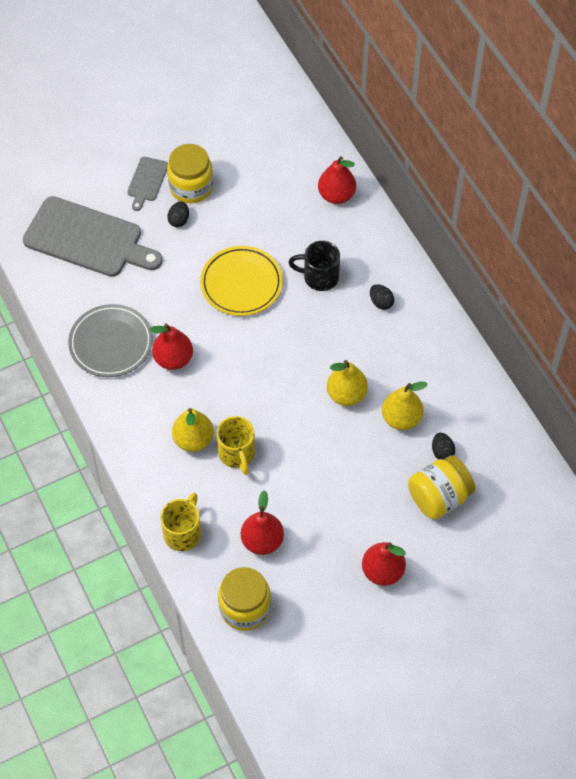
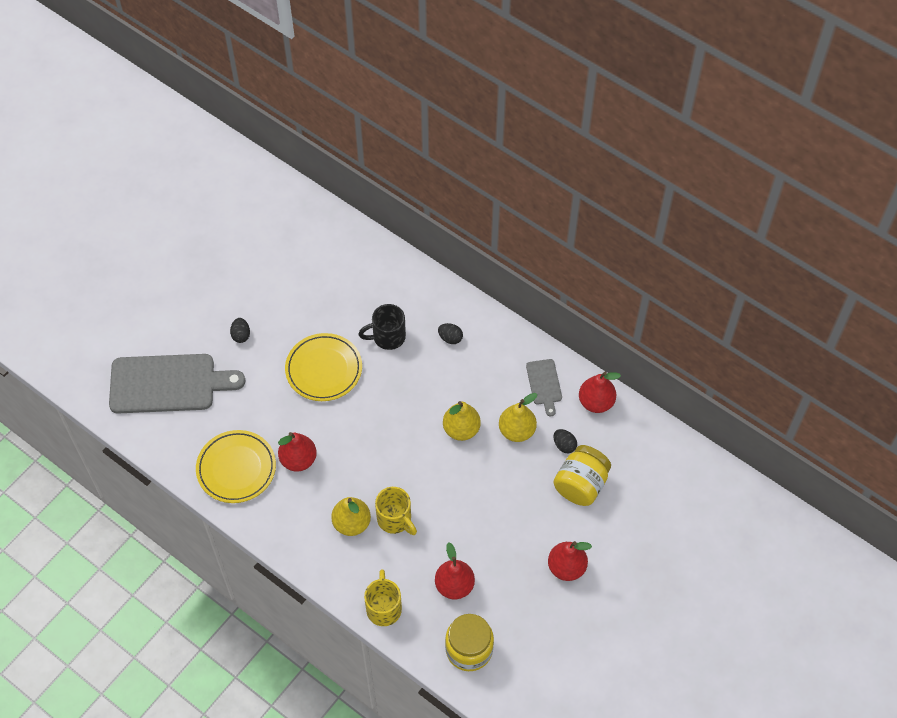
camera: 25 degrees left, 0 degrees up
(111, 343) = (236, 468): grey plate -> yellow plate
(147, 181) = (195, 311): grey cutting board -> grey cutting board (544, 384)
(191, 187) = (236, 301): yellow jar -> none
(336, 195) = (366, 260): red pear -> red pear (596, 402)

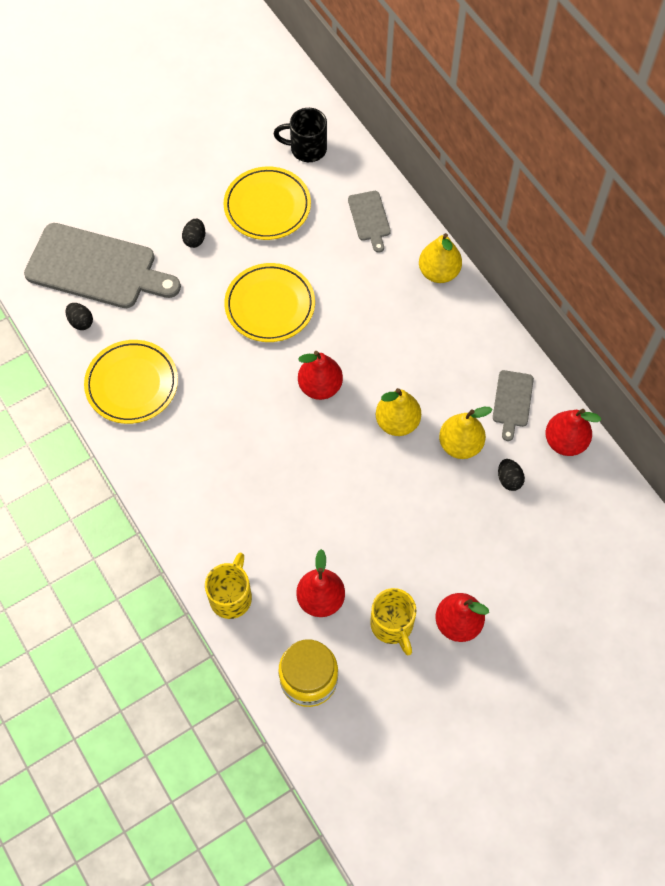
camera: 20 degrees right, 5 degrees up
(290, 290) = (267, 206): none -> yellow plate
(298, 460) = (203, 397): red pear -> red pear (320, 386)
(352, 523) = (233, 487): yellow pear -> yellow pear (439, 272)
(377, 274) = (369, 218): none -> grey cutting board
(387, 337) = (354, 291): black mug -> black mug (307, 148)
(395, 519) = (283, 500): yellow mug -> yellow mug (392, 625)
(450, 338) = (424, 315): black egg -> black egg (81, 322)
(581, 485) = (511, 532): yellow jar -> none

